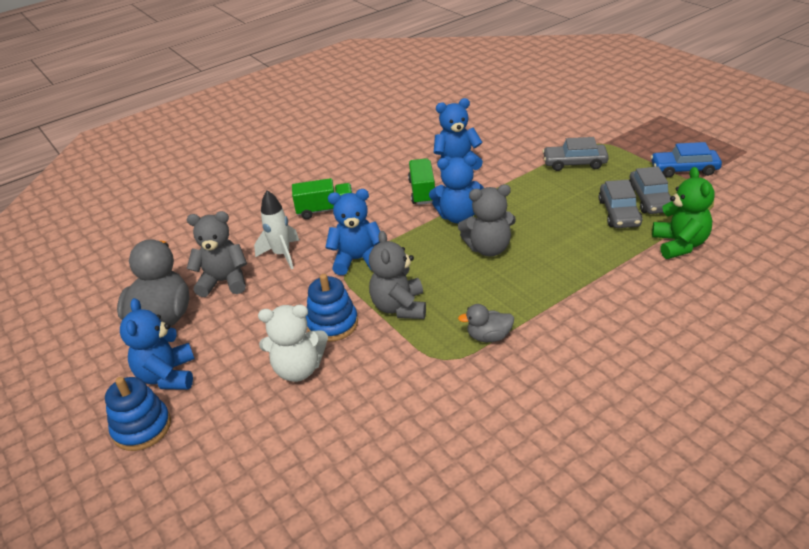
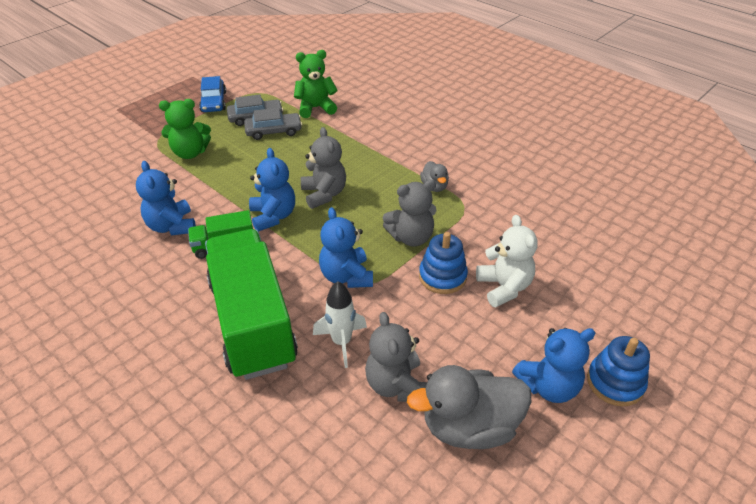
camera: 105 degrees left, 5 degrees up
(325, 210) = (252, 322): green truck -> green truck, size x2.18
(574, 163) = (190, 153): grey car -> green teddy bear

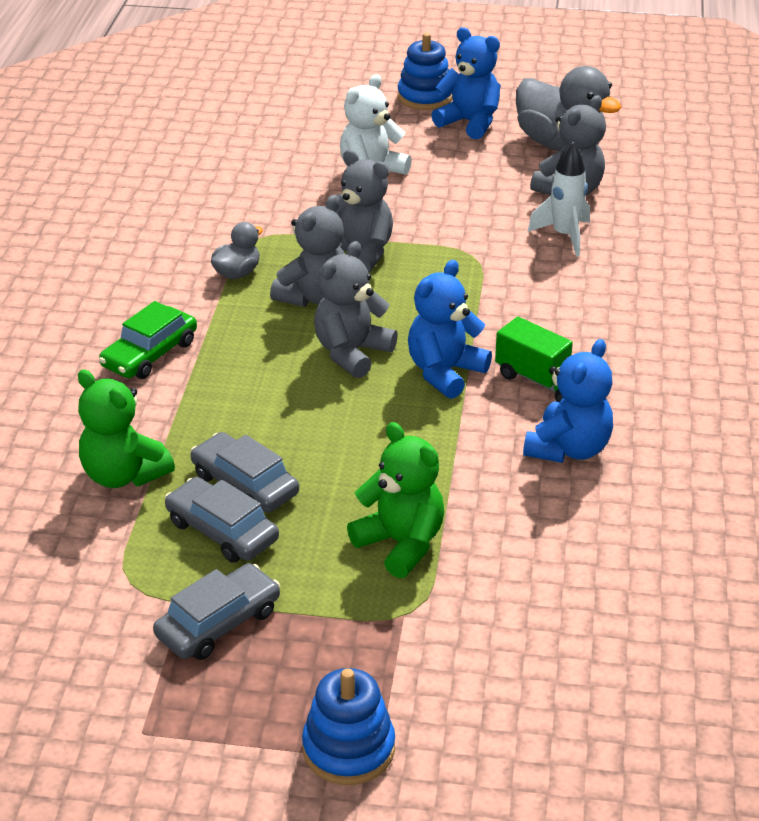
camera: 125 degrees left, 5 degrees down
(213, 102) = (218, 623): blue car -> grey car
(252, 322) = (615, 299): green truck -> none
(346, 276) = (476, 270): blue teddy bear -> none
(385, 203) = (314, 296): none -> grey teddy bear
(390, 138) = (149, 354): none -> green car
(442, 277) = (400, 212): blue stacking toy -> blue stacking toy (348, 748)

